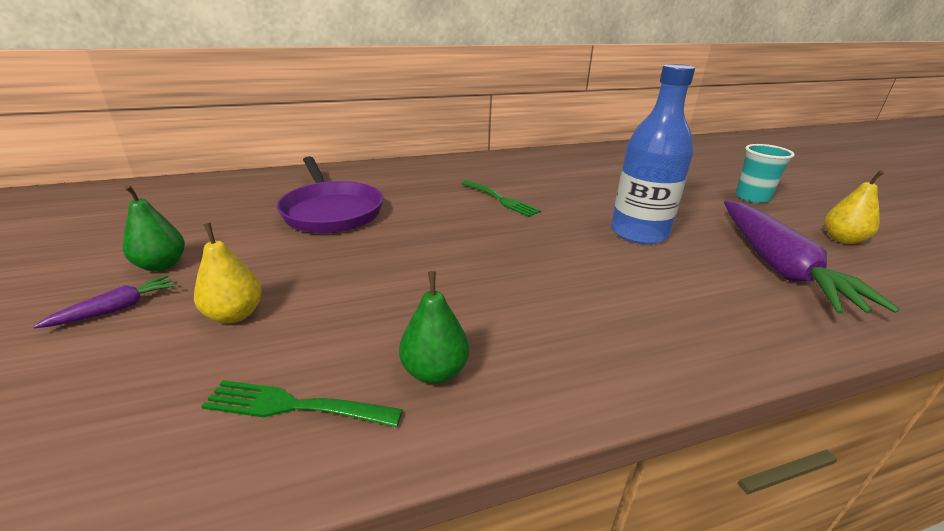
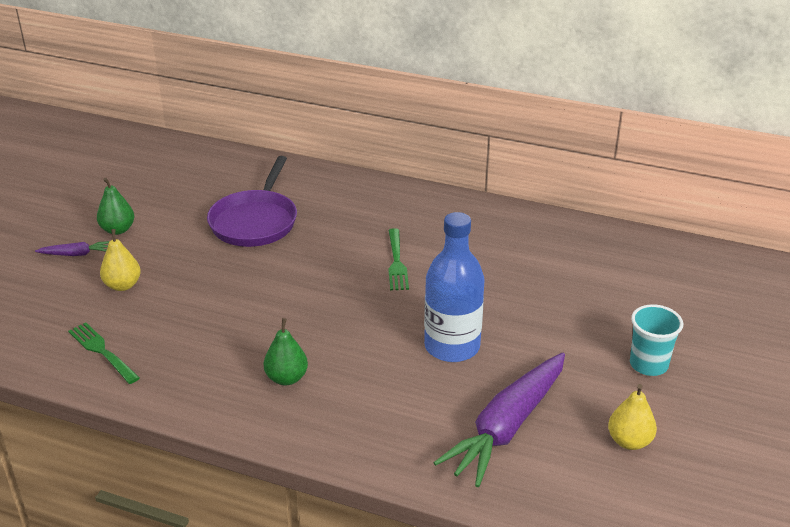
camera: 40 degrees right, 5 degrees up
(434, 371) = (176, 369): green pear -> green pear (286, 378)

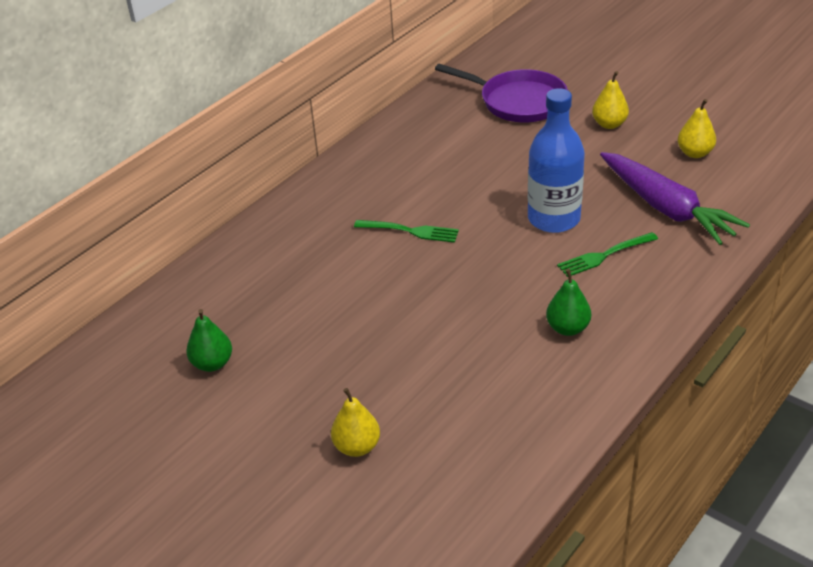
camera: 70 degrees left, 5 degrees up
(76, 254) = (267, 491): purple carrot -> none
(103, 352) = (479, 469): green fork -> green fork (605, 255)
(118, 230) = (232, 447): green pear -> green pear (212, 363)
(255, 221) = (281, 323): purple pan -> purple pan (518, 101)
(648, 365) = (609, 124): turquoise cup -> yellow pear

